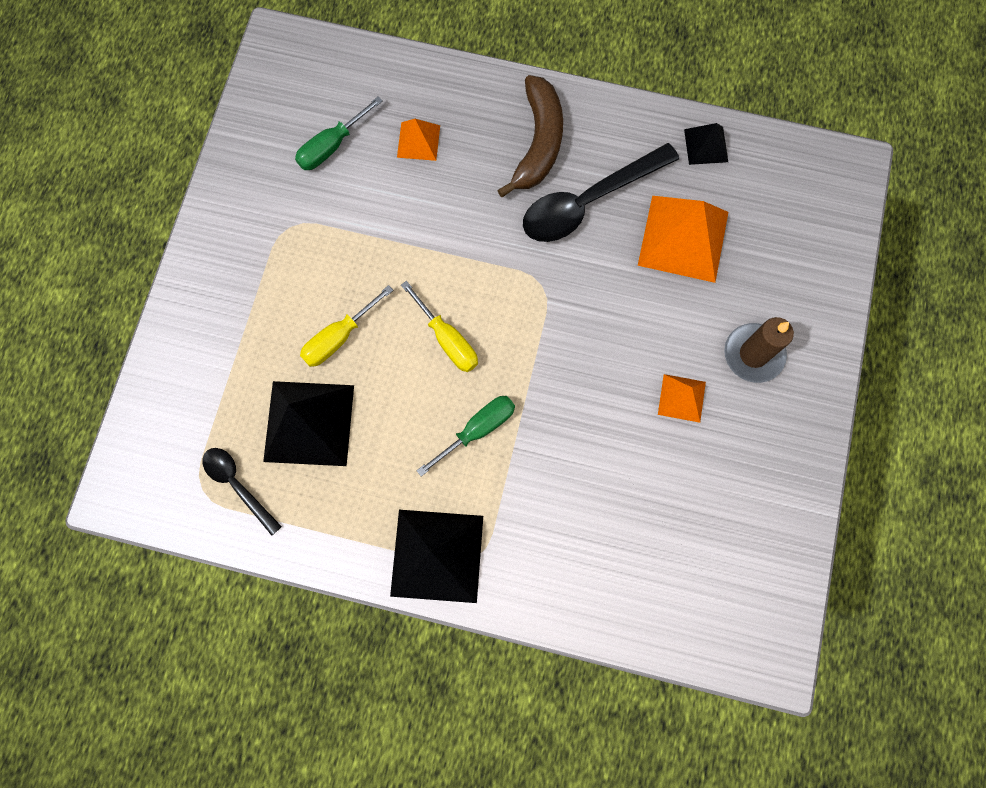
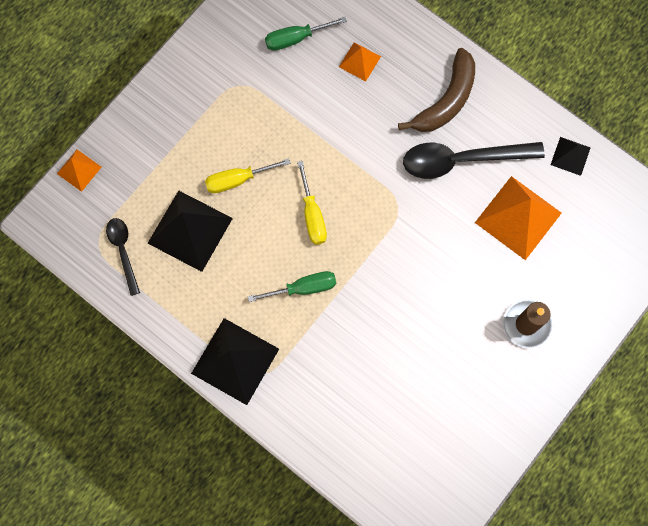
camera: 25 degrees right, 0 degrees up
(681, 398) = (458, 331): orange pyramid -> orange pyramid (79, 170)

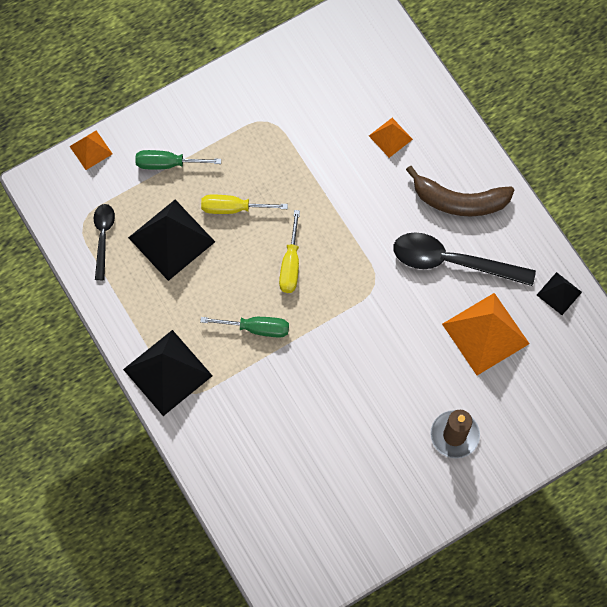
camera: 20 degrees right, 5 degrees down
(296, 38) = (338, 96): green screwdriver -> green screwdriver (168, 164)
(446, 100) = (459, 201): brown banana -> brown banana turned 45 degrees clockwise

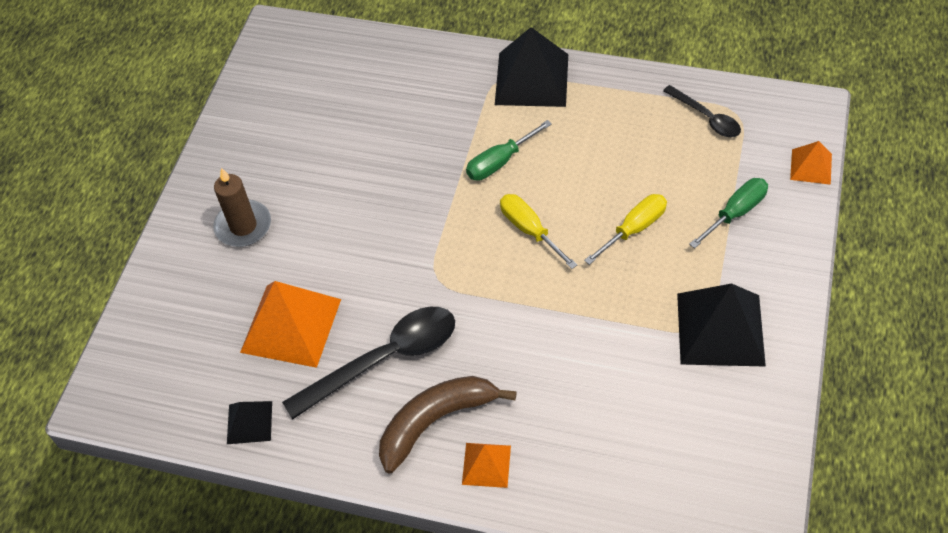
camera: 140 degrees right, 15 degrees down
(171, 239) = (652, 162): black pyramid -> black pyramid (720, 329)
(390, 137) = (570, 421): orange pyramid -> orange pyramid (486, 464)

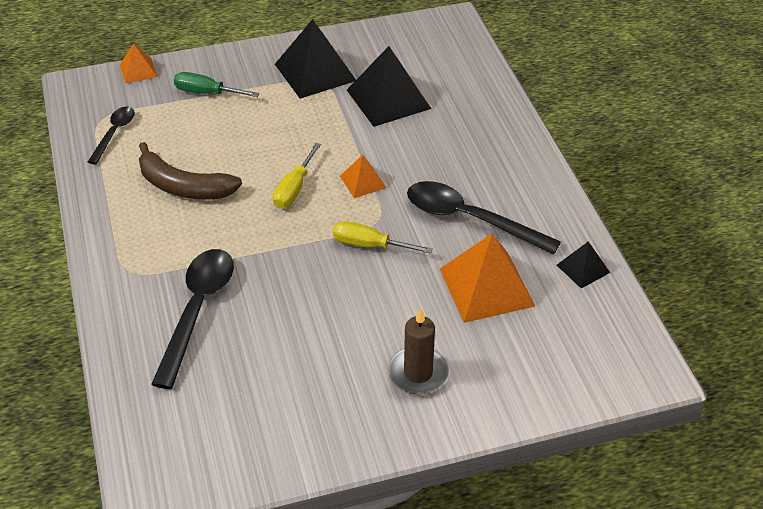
camera: 125 degrees left, 10 degrees down
(423, 107) = (197, 311): none -> black spoon
(435, 422) = (494, 172): brown banana -> brown banana (184, 186)
(486, 464) = (503, 137): orange pyramid -> orange pyramid (363, 182)
(500, 162) = (233, 233): green screwdriver -> none
(532, 79) = (121, 250): black pyramid -> black pyramid (388, 99)
(634, 229) = (255, 136): yellow screwdriver -> yellow screwdriver (370, 245)

